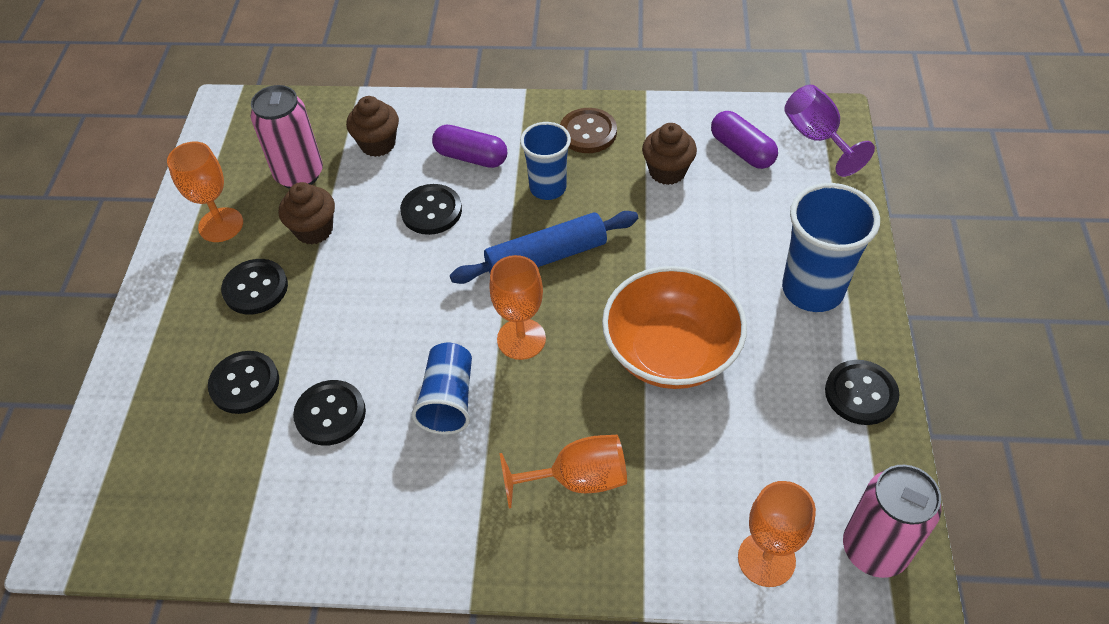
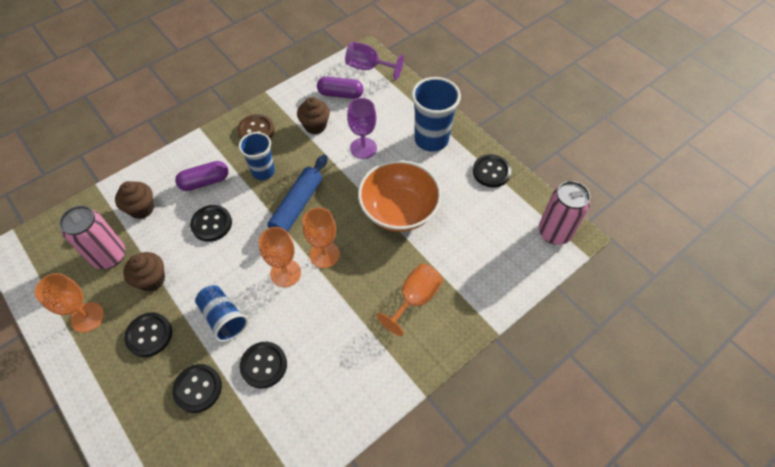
camera: 45 degrees left, 5 degrees up
(448, 400) = (318, 310): blue cup -> blue cup (223, 318)
(703, 240) = (363, 148): none -> purple goblet
(766, 559) = (521, 269): orange goblet -> orange goblet (285, 273)

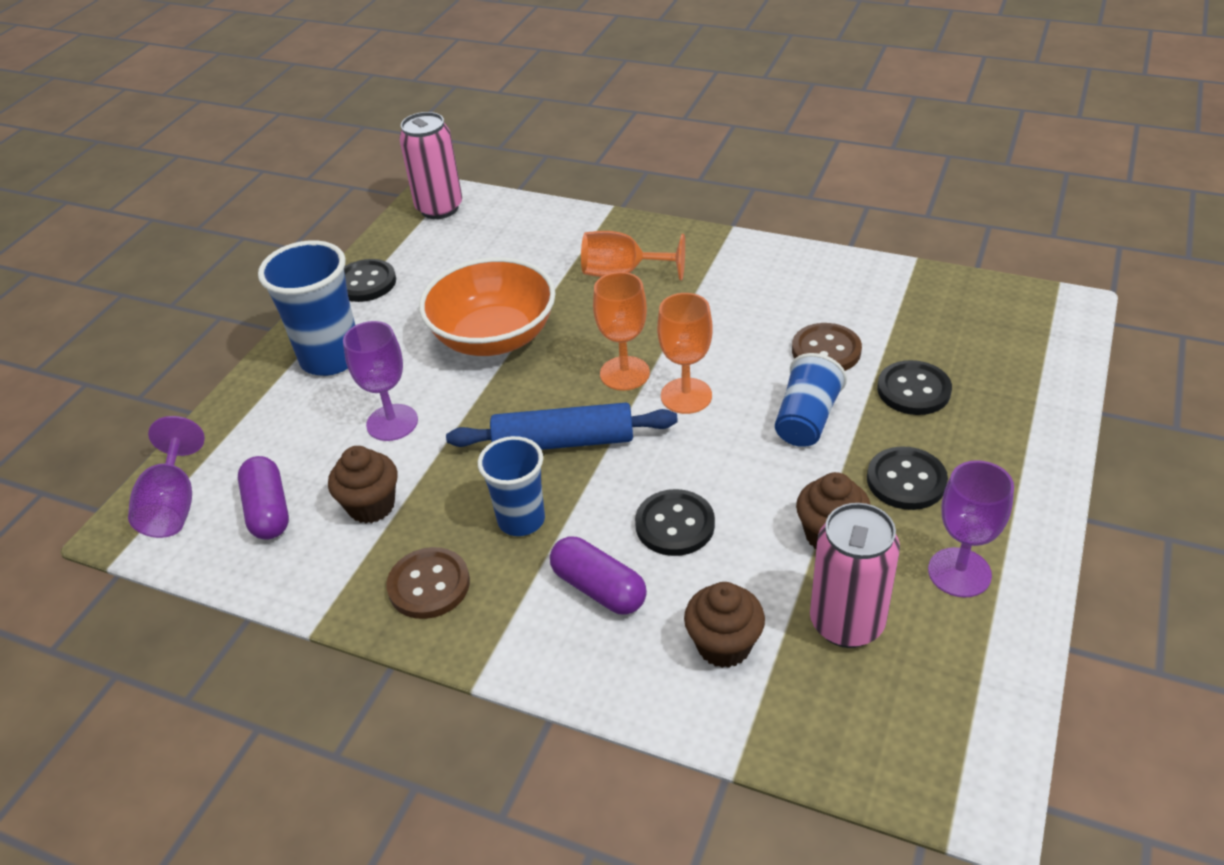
camera: 115 degrees left, 15 degrees down
(87, 317) = (959, 572): orange goblet -> purple goblet
(264, 365) = (826, 350): black button -> brown button

